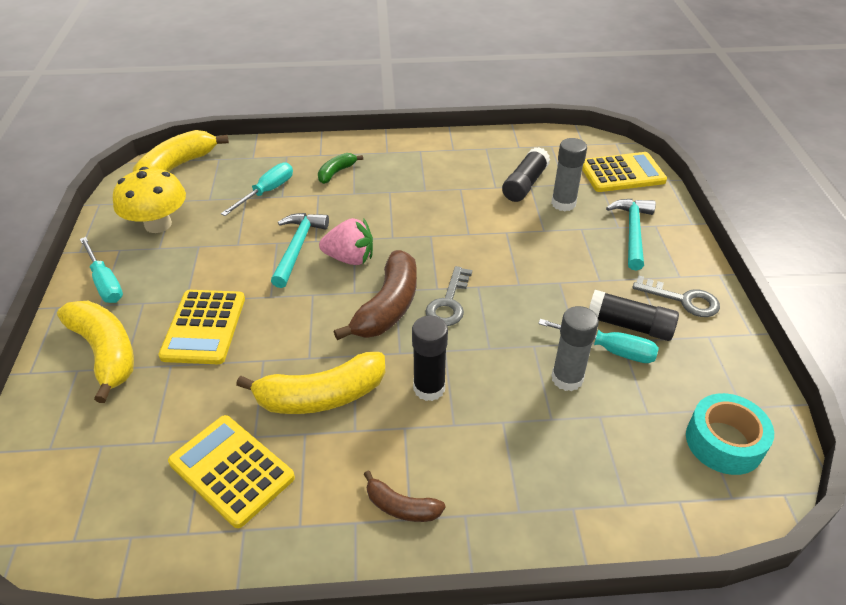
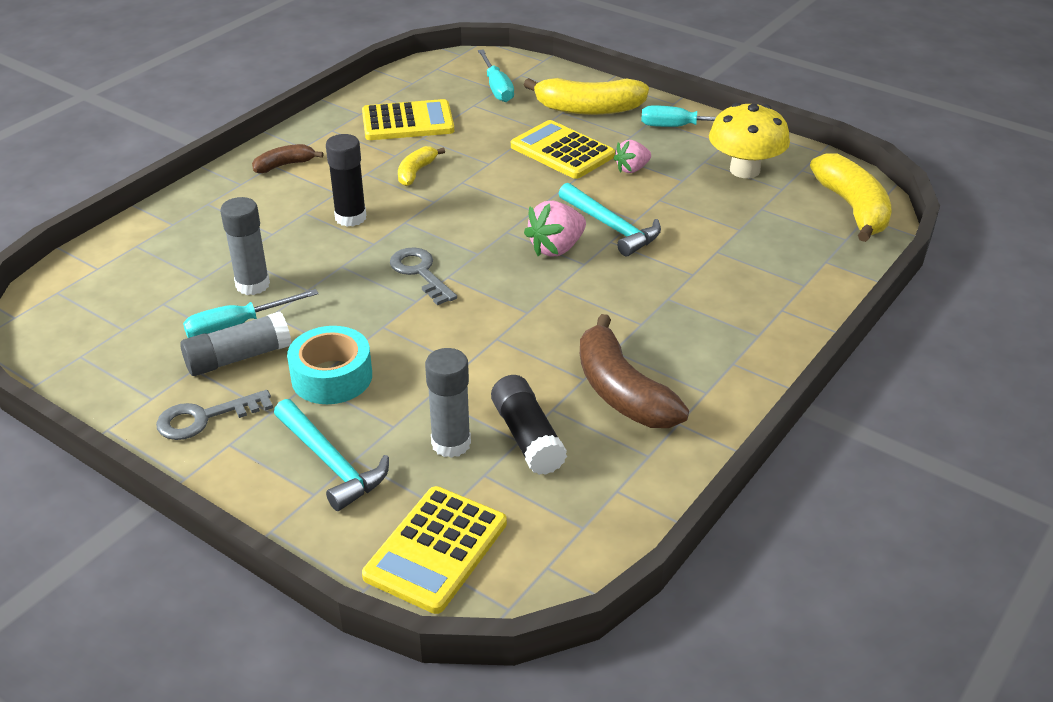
camera: 130 degrees right, 5 degrees down
(203, 276) = (632, 169): none -> pink strawberry
(267, 192) = (736, 245): turquoise screwdriver -> turquoise screwdriver (497, 88)
(321, 396) = (416, 172): yellow banana -> yellow banana, size x0.53
(336, 172) = (725, 304): green banana -> none
(388, 306) = (463, 239): brown banana -> brown banana (622, 392)
(629, 325) = (238, 357): black glue stick -> grey glue stick
(724, 442) = (83, 321): turquoise tape -> turquoise tape (332, 377)

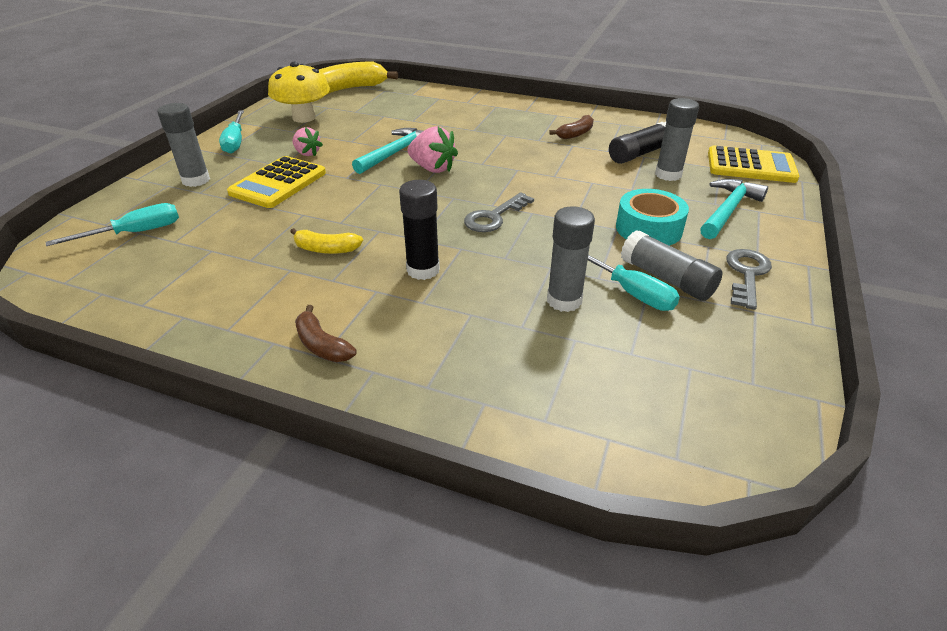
camera: 105 degrees left, 0 degrees up
(204, 418) = (746, 274): grey key -> grey key turned 120 degrees counterclockwise
(407, 122) = (212, 275): yellow calculator -> none
(589, 109) = (196, 180): yellow banana -> grey glue stick
(622, 392) = (575, 134): brown banana -> brown banana, size x0.53

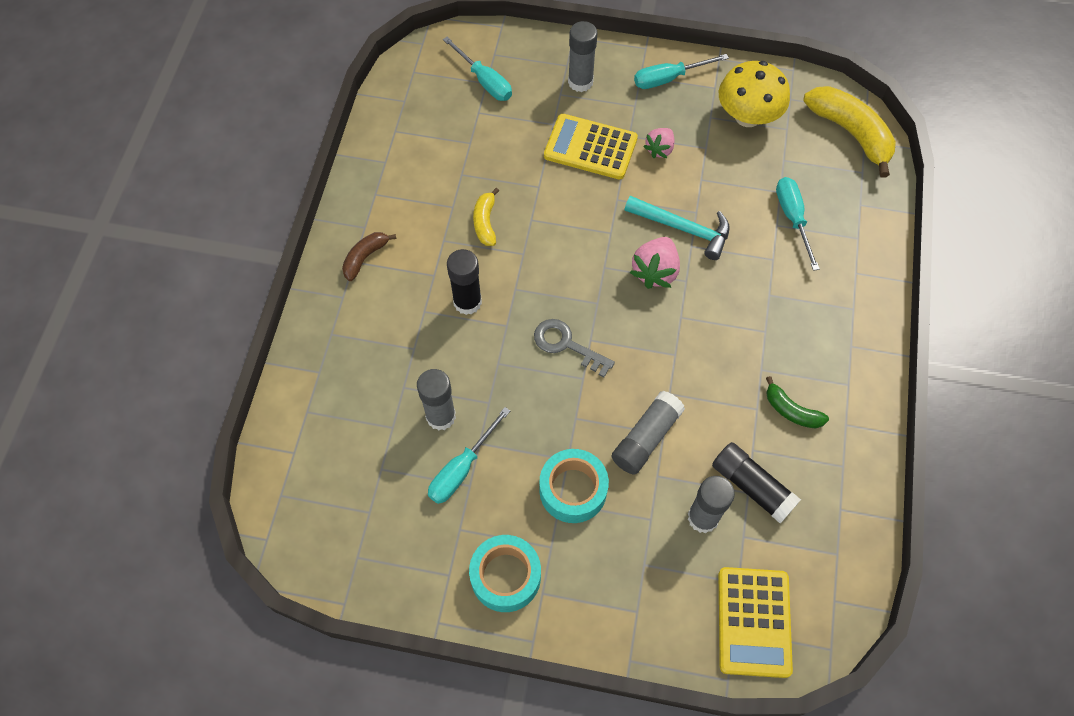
camera: 80 degrees right, 25 degrees up
(410, 114) = (792, 218): none -> turquoise screwdriver
(575, 134) = (791, 411): brown banana -> green banana
(666, 279) = (486, 502): grey glue stick -> grey glue stick (646, 438)
(728, 210) = (630, 576): turquoise hammer -> none
(746, 274) = (505, 576): grey key -> turquoise tape

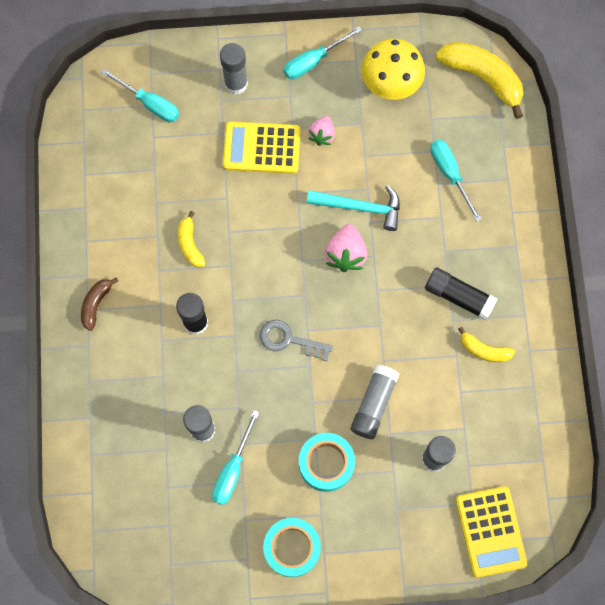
camera: 15 degrees left, 10 degrees up
(752, 486) = (466, 422): black glue stick -> black glue stick (458, 296)
(791, 411) = (484, 350): green banana -> yellow banana

